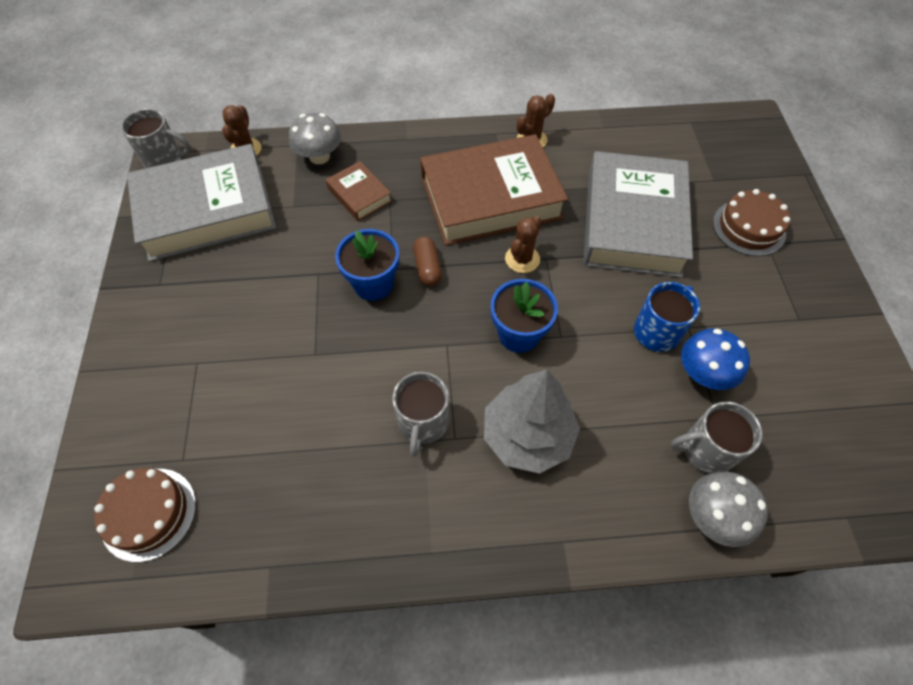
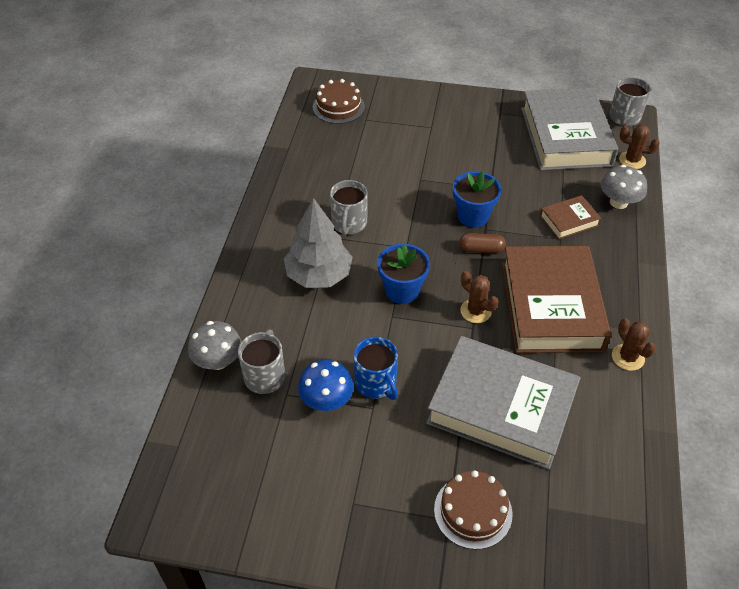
camera: 105 degrees right, 10 degrees down
(423, 423) = (349, 223): grey mug -> grey mug turned 105 degrees counterclockwise

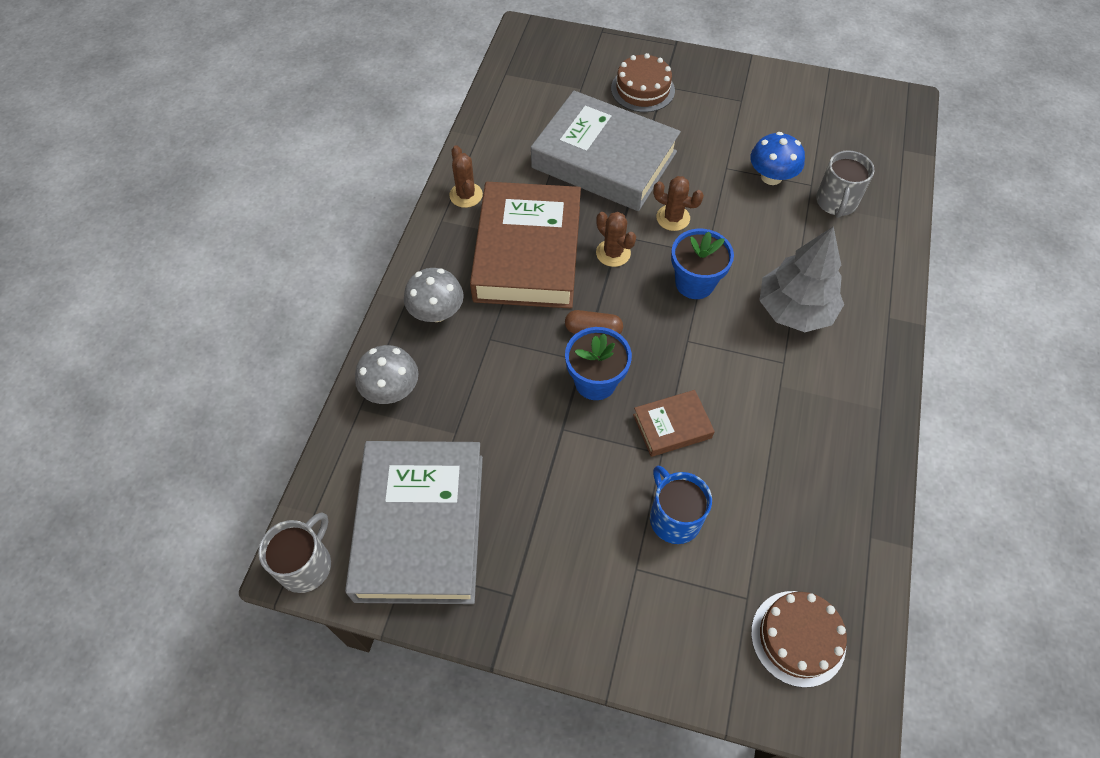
camera: 175 degrees left, 10 degrees up
(218, 361) = (888, 220): grey mushroom -> grey mushroom (436, 312)
(349, 223) = (762, 382): grey mug -> none
(376, 383) = (723, 188): blue mug -> blue mug (674, 517)
(569, 221) = (470, 364): brown book -> brown book (672, 426)
(632, 160) = (338, 466): brown cactus -> brown cactus (673, 218)

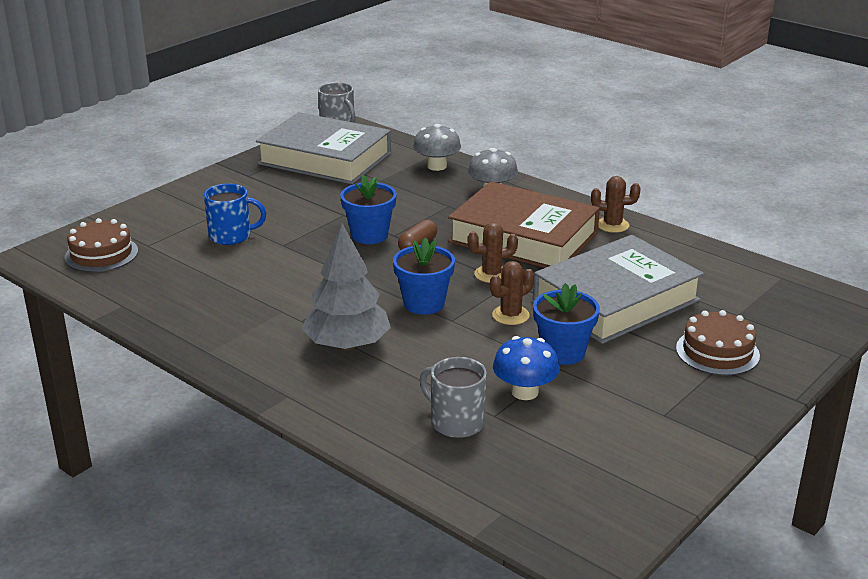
camera: 115 degrees right, 30 degrees down
(672, 426) = (299, 254): brown book -> none
(704, 170) = (563, 352): none -> blue flower pot

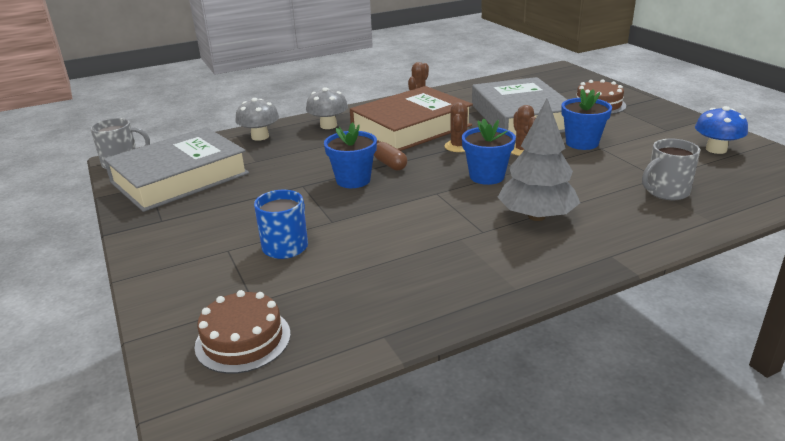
camera: 65 degrees left, 0 degrees up
(525, 392) = (630, 163): blue mushroom -> blue mushroom (716, 149)

